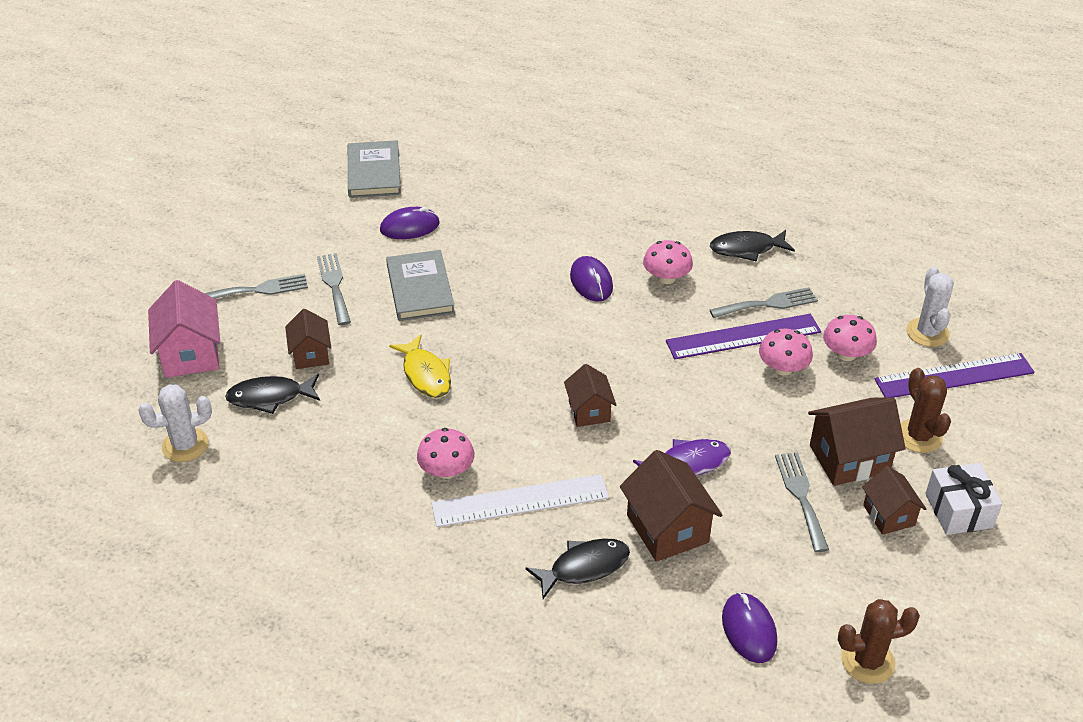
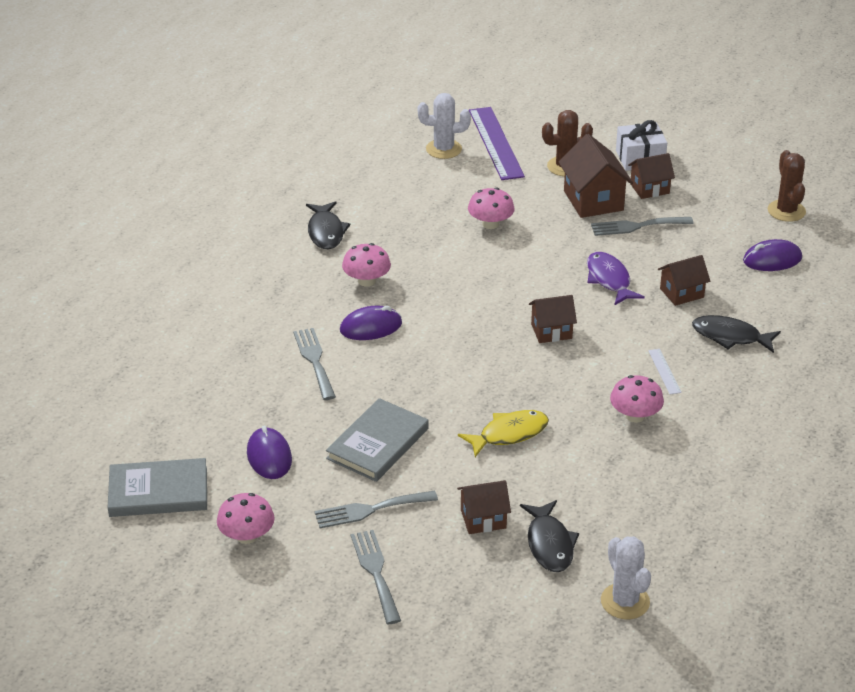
camera: 90 degrees left, 5 degrees down
(191, 354) = (486, 616): pink house -> none
(420, 289) = (378, 444): grey book -> grey book turned 45 degrees counterclockwise
(520, 501) = (664, 371): white ruler -> white ruler, size x0.45
(584, 567) = (730, 336): black fish -> black fish turned 45 degrees counterclockwise
(667, 528) = (681, 293): brown house -> brown house, size x0.63
(743, 336) = (450, 242): purple ruler -> none
(768, 304) = (406, 225): grey fork -> grey fork (314, 361)
(846, 354) = (471, 191): pink mushroom -> pink mushroom (247, 536)

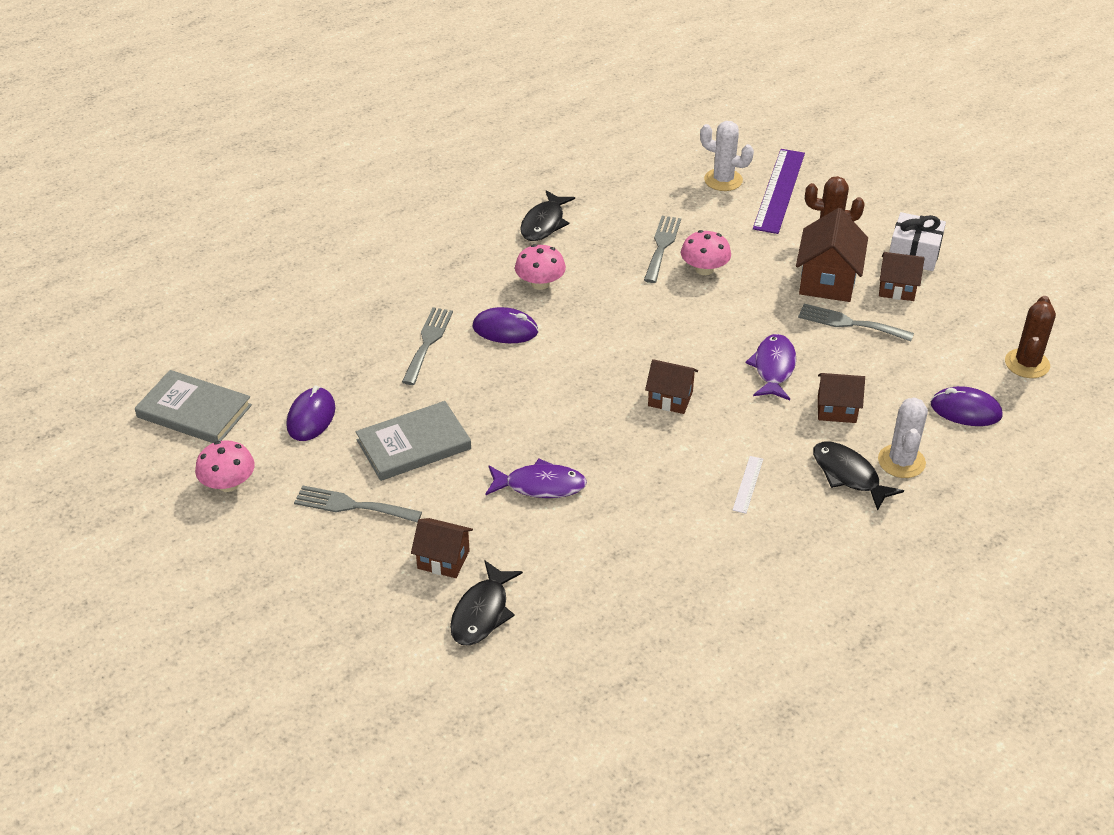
camera: 30 degrees right, 5 degrees up
(375, 572) = (304, 568): grey fork -> grey fork (662, 246)
(509, 434) = (540, 485): yellow fish -> purple fish
(625, 601) = (502, 705): white cactus -> white cactus (901, 461)
(635, 416) = (678, 518): pink mushroom -> none

